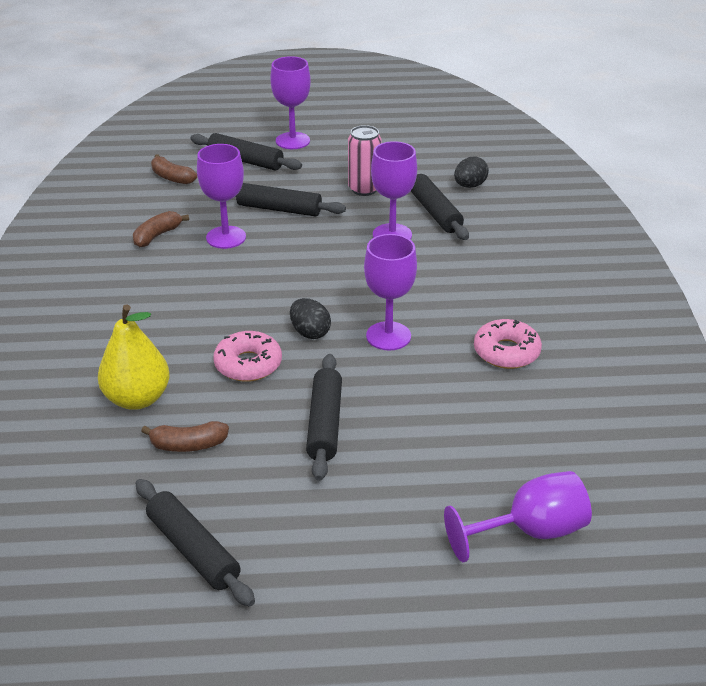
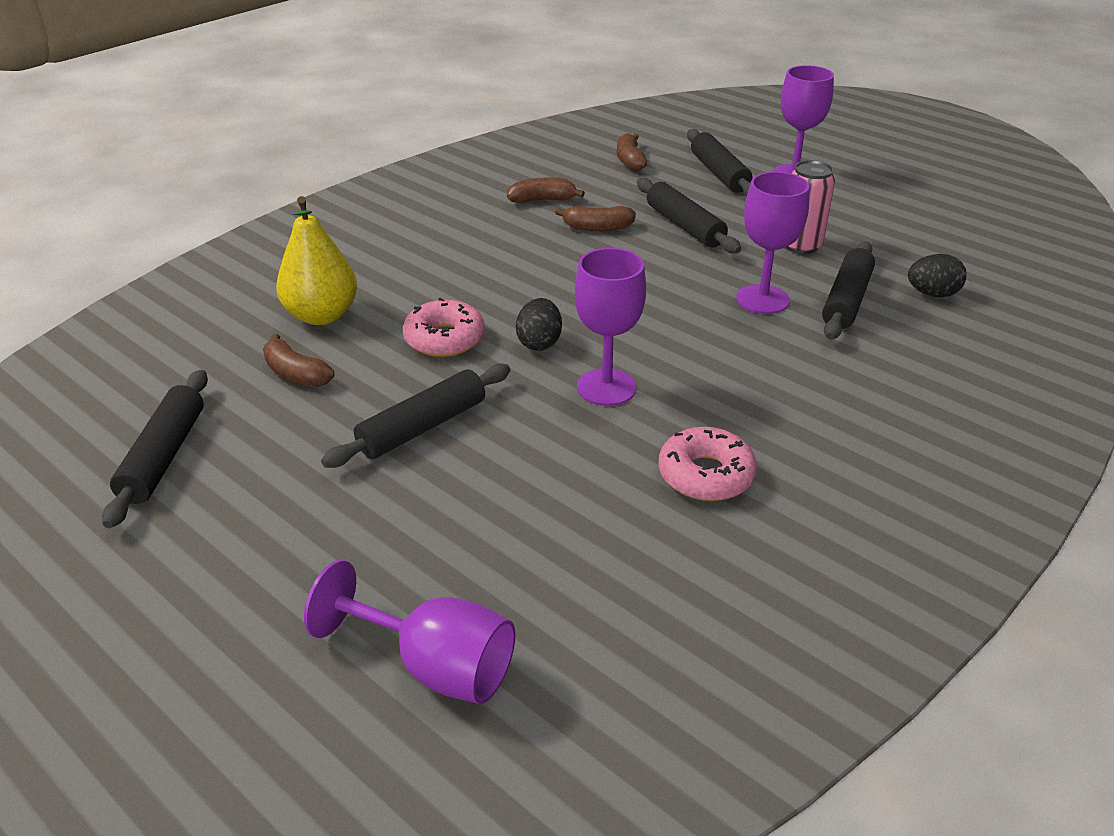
camera: 45 degrees right, 0 degrees up
(226, 237) = (597, 227): purple goblet -> brown banana

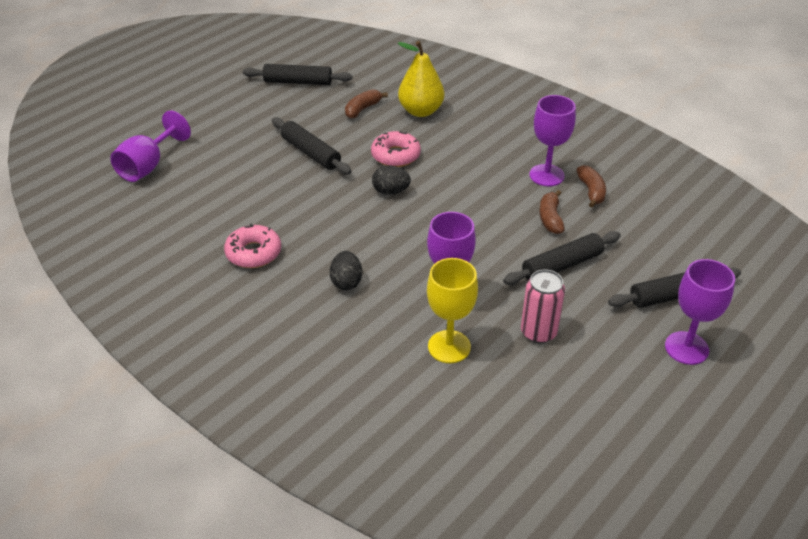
camera: 90 degrees right, 5 degrees up
(606, 387) = (341, 218): purple goblet -> purple goblet (546, 175)
(630, 160) = (682, 240): brown banana -> none
(846, 300) = (449, 347): black rolling pin -> yellow goblet
(932, 294) = (462, 405): black egg -> black egg (346, 282)

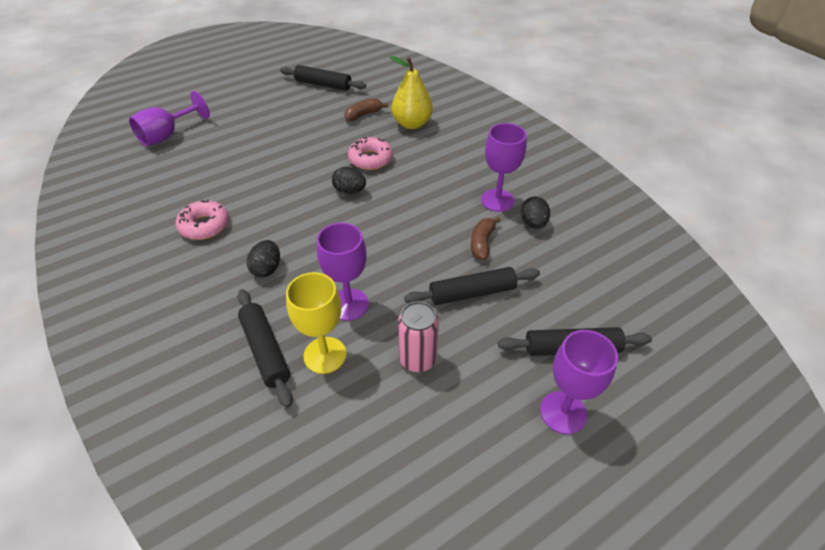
camera: 15 degrees right, 5 degrees up
(311, 153) = (301, 145): black rolling pin -> black rolling pin (265, 350)
(591, 191) = (533, 223): brown banana -> black egg

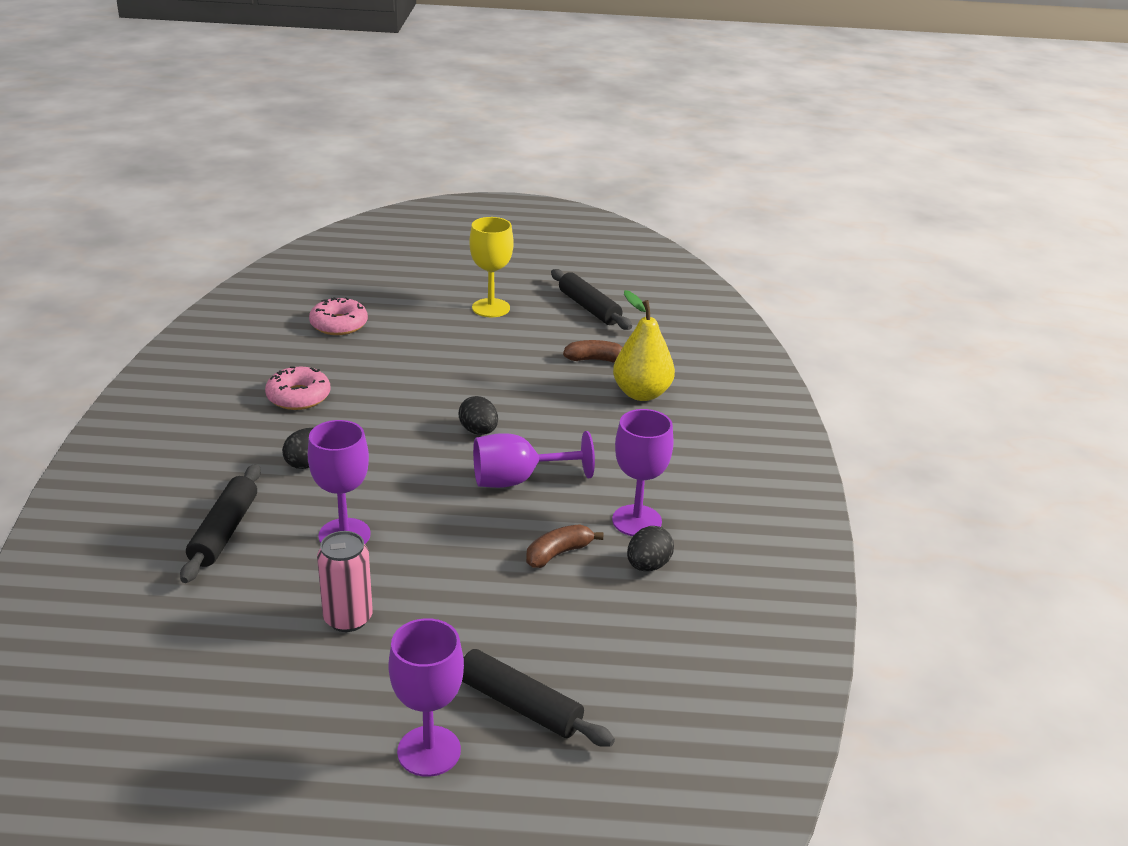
camera: 35 degrees right, 15 degrees down
(167, 135) = (362, 295): purple goblet -> purple goblet (518, 480)
(325, 355) = (269, 565): yellow goblet -> yellow goblet (491, 308)
(370, 159) = (543, 410): pink donut -> pink donut (339, 324)
(472, 293) = (481, 594): black rolling pin -> none

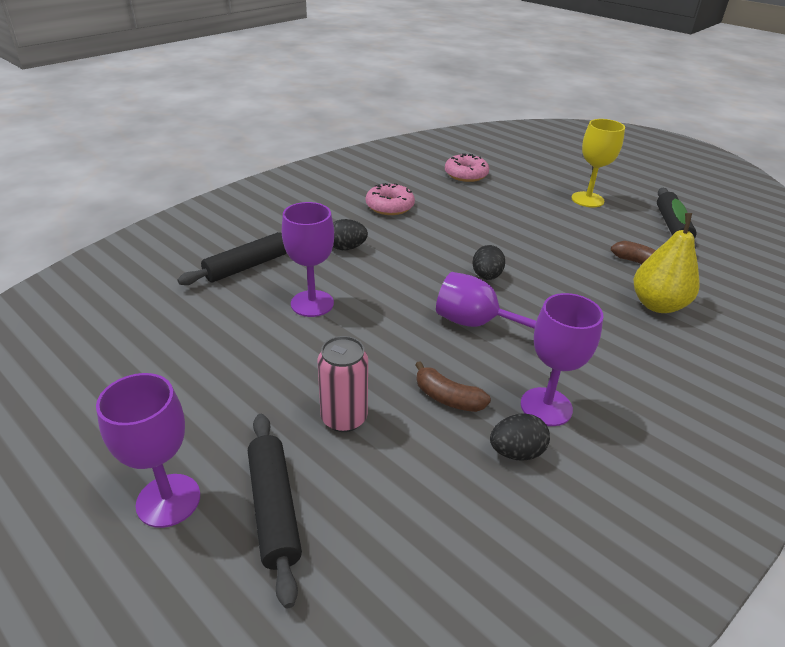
camera: 40 degrees right, 5 degrees up
(348, 618) = (244, 361): pink can -> pink can (344, 418)
(558, 553) = (447, 398): brown banana -> brown banana turned 150 degrees counterclockwise

